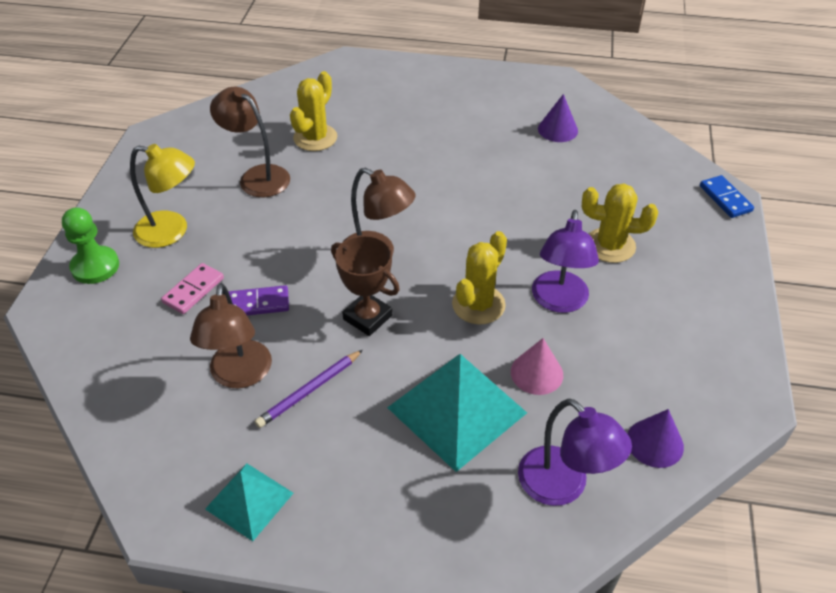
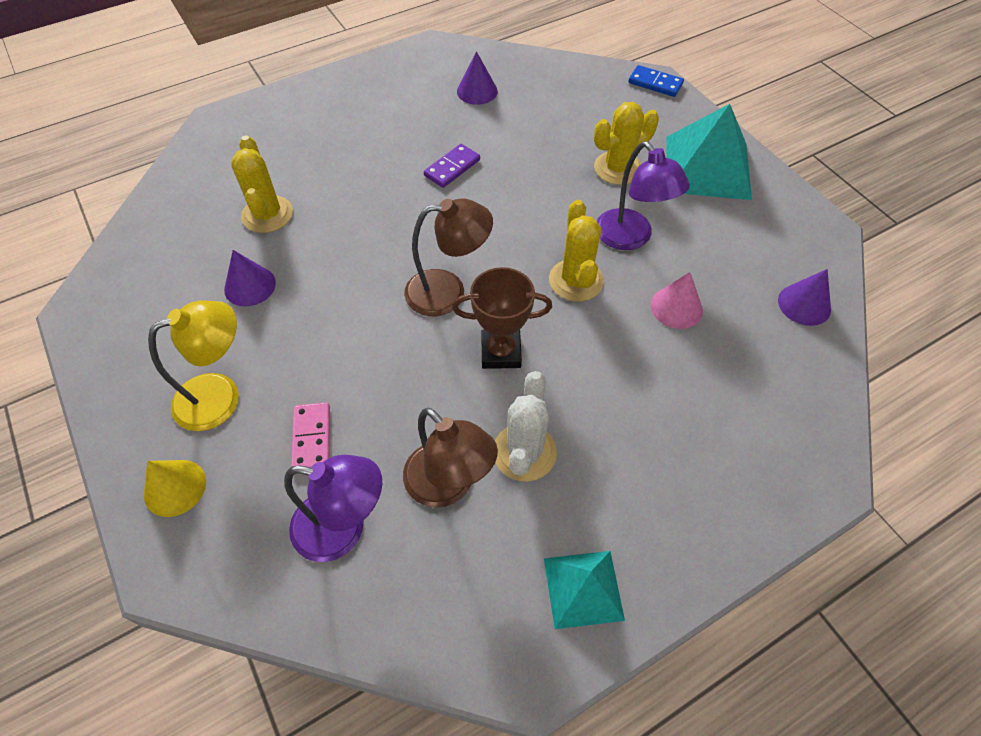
camera: 40 degrees left, 10 degrees up
(95, 266) = (175, 487): green pawn -> yellow cone
(257, 176) = (250, 286): brown lamp -> purple cone
(258, 303) = (390, 407): purple domino -> purple domino (452, 168)
(309, 390) = (524, 452): purple pencil -> white cactus
(457, 410) = (654, 380): turquoise pyramid -> turquoise pyramid (707, 167)
(563, 486) = (785, 383): purple lamp -> purple lamp (343, 529)

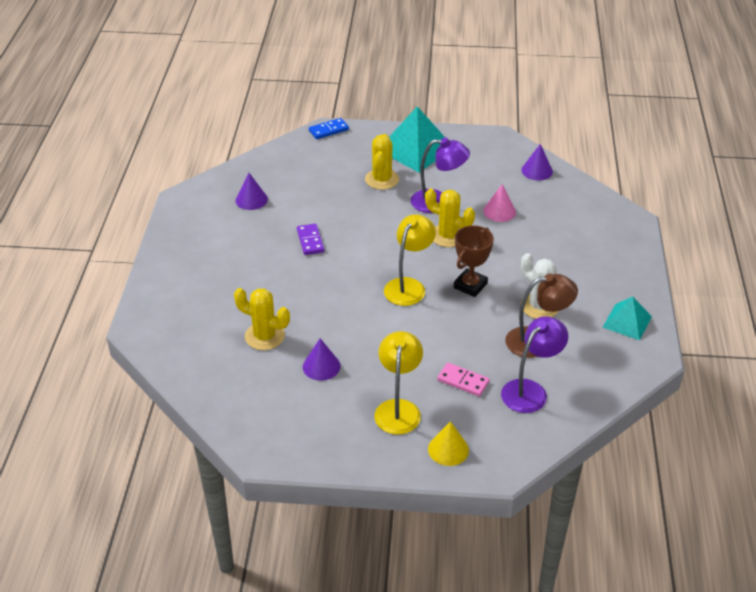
camera: 55 degrees left, 15 degrees down
(448, 291) = (408, 286): brown lamp -> yellow lamp

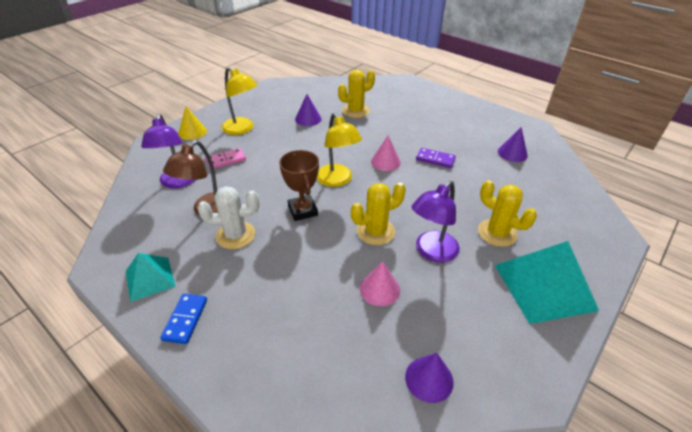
camera: 125 degrees right, 0 degrees up
(328, 130) = (615, 237): blue domino -> blue domino (185, 319)
(347, 269) = (385, 162): none -> pink cone

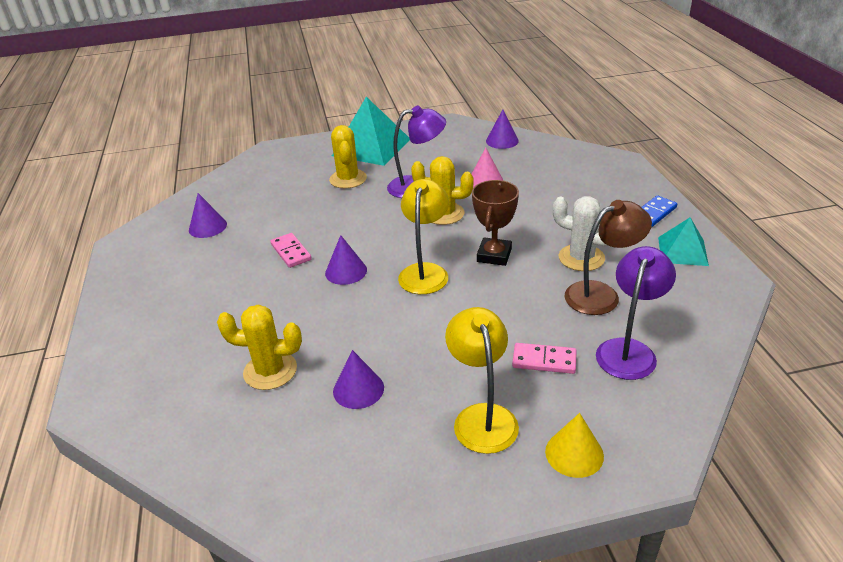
camera: 140 degrees left, 5 degrees down
(385, 162) = (346, 271): pink cone -> purple cone
(435, 159) = (291, 252): purple domino -> pink domino

